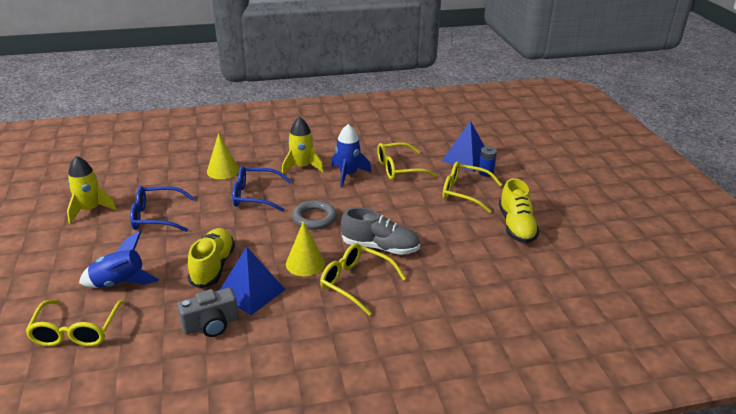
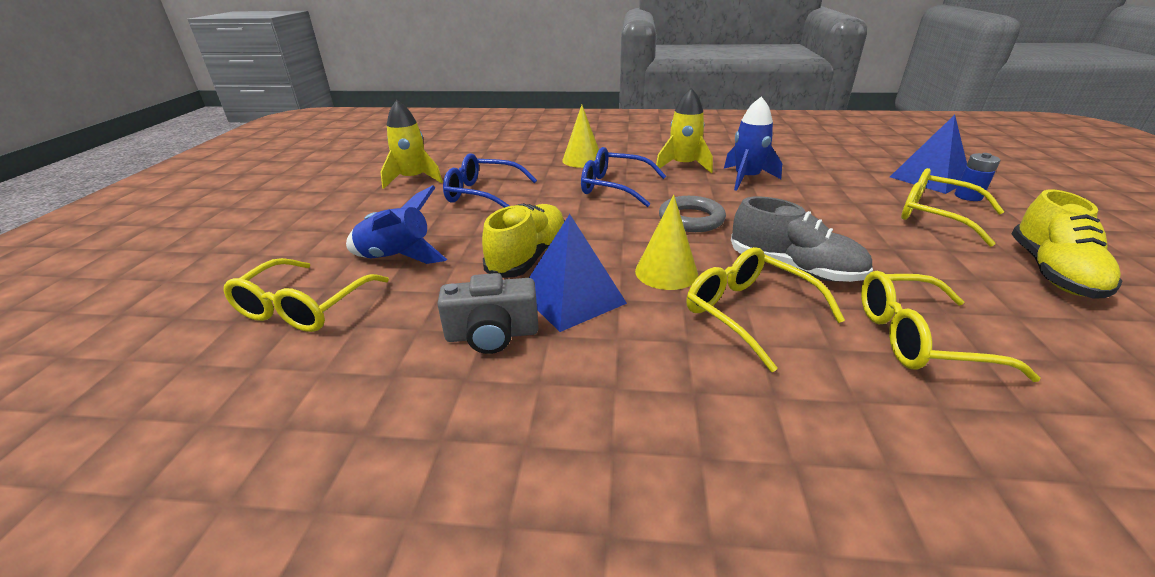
camera: 20 degrees right, 0 degrees up
(399, 168) = (823, 179): yellow glasses -> yellow glasses (920, 338)

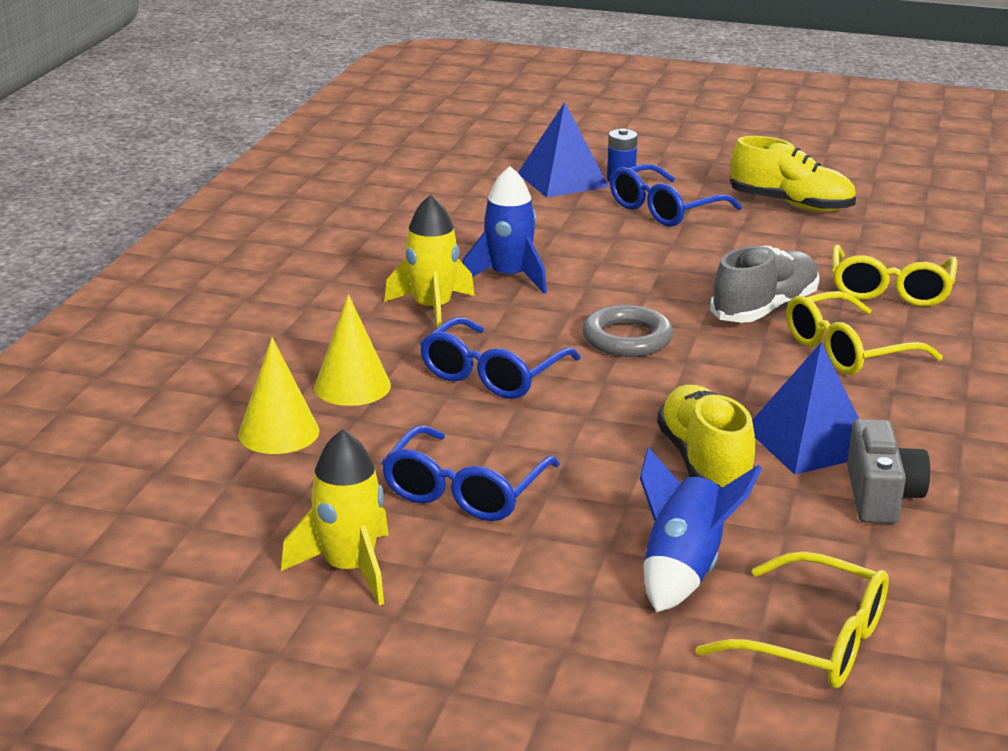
camera: 80 degrees left, 5 degrees down
(528, 257) = (704, 462): yellow shoe -> yellow shoe turned 45 degrees clockwise
(666, 272) = (761, 377): yellow cone -> yellow cone (278, 432)
(937, 216) = (665, 209): yellow glasses -> blue glasses

